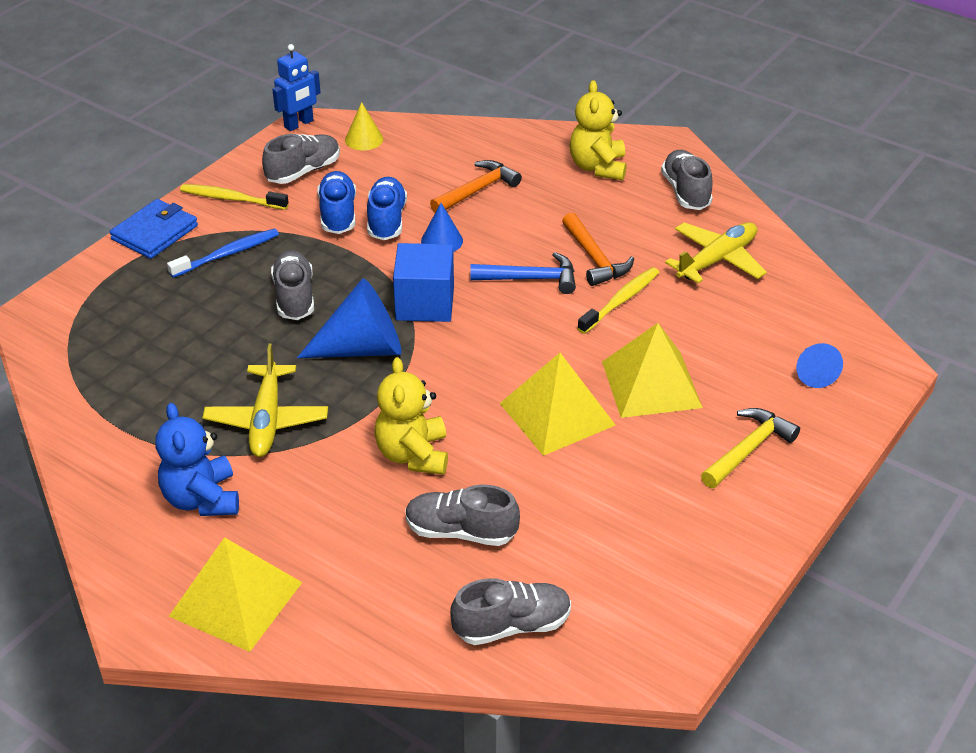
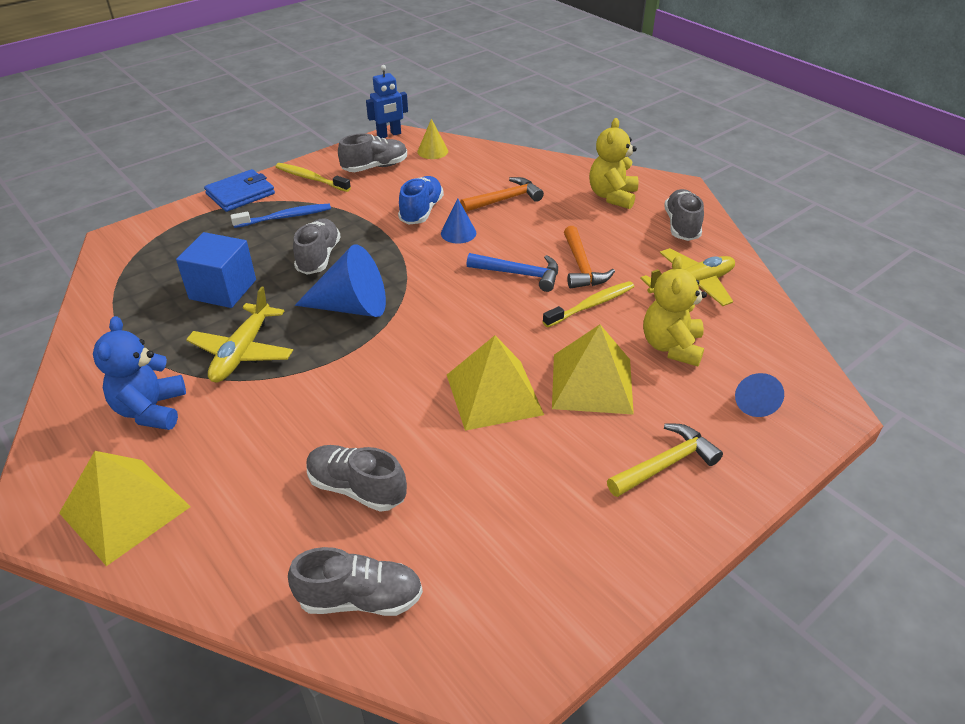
camera: 15 degrees right, 0 degrees up
(338, 214) = (385, 201): blue shoe -> none
(413, 455) = (349, 406): yellow teddy bear -> yellow teddy bear (671, 347)
(425, 303) = (421, 279): blue cube -> blue cube (223, 289)

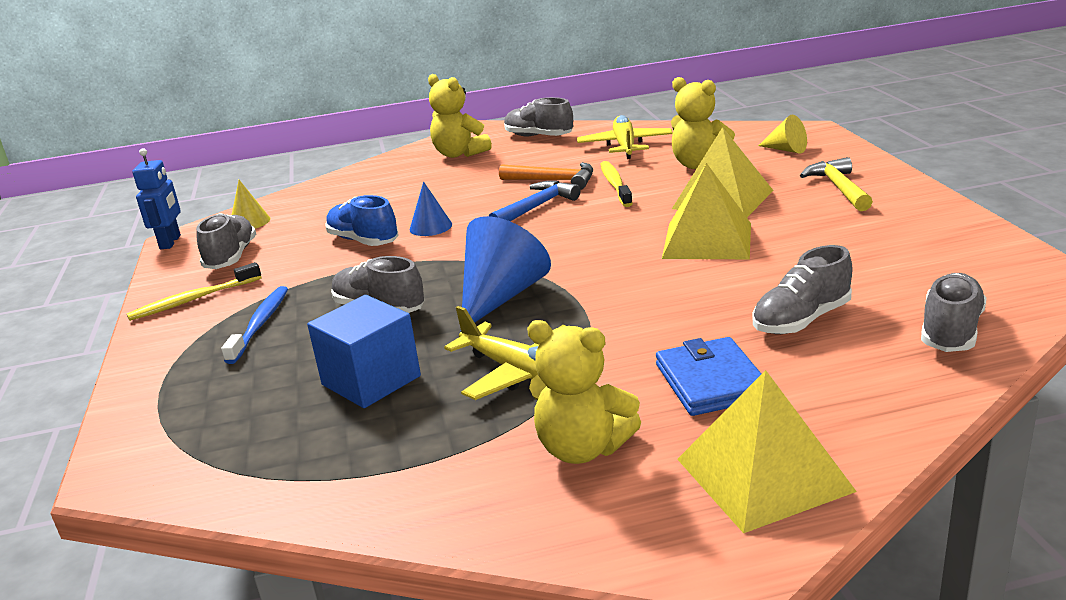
camera: 60 degrees left, 15 degrees down
(151, 410) = (582, 448): blue teddy bear -> yellow teddy bear
(240, 194) = (153, 354): blue wallet -> blue wallet (711, 382)
(504, 199) = (400, 198): orange hammer -> none
(753, 401) = (786, 150): blue cone -> yellow cone

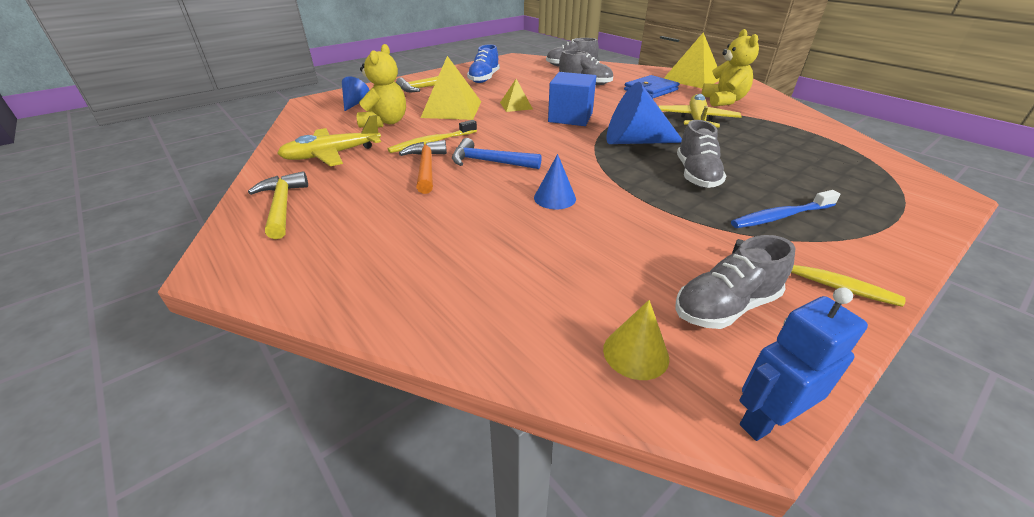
camera: 120 degrees left, 10 degrees up
(363, 241) = (608, 224): blue shoe -> blue shoe (484, 79)
(371, 380) = (760, 152): blue cube -> blue cube (570, 117)
(459, 154) = (338, 246): yellow teddy bear -> none
(538, 136) = (282, 206): grey shoe -> yellow hammer
(707, 240) = (516, 106): yellow pyramid -> yellow pyramid, size x0.54
(786, 150) = (355, 103): yellow cone -> blue cone

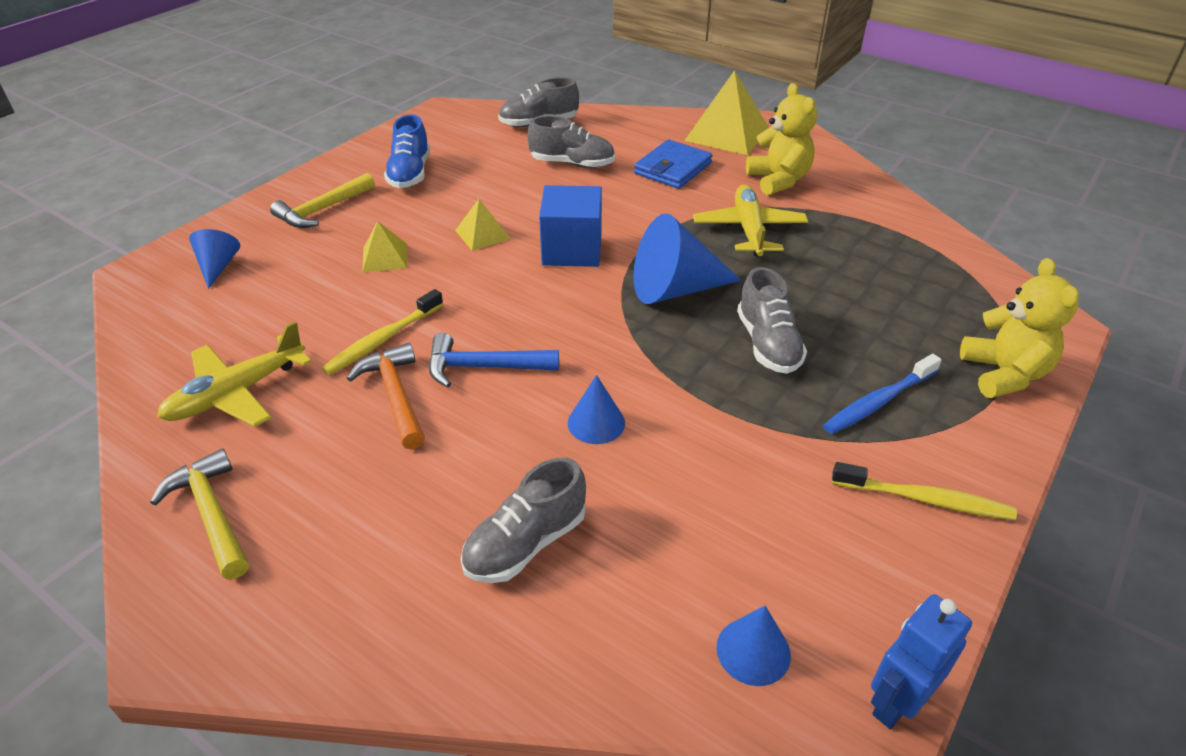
camera: 15 degrees left, 5 degrees up
(385, 122) = (290, 306): yellow teddy bear -> yellow teddy bear (1003, 374)
(452, 109) = (385, 257): yellow pyramid -> yellow pyramid, size x0.54
(635, 353) = (753, 651): yellow cone -> blue cone
(725, 306) = (836, 561): grey shoe -> grey shoe (525, 543)

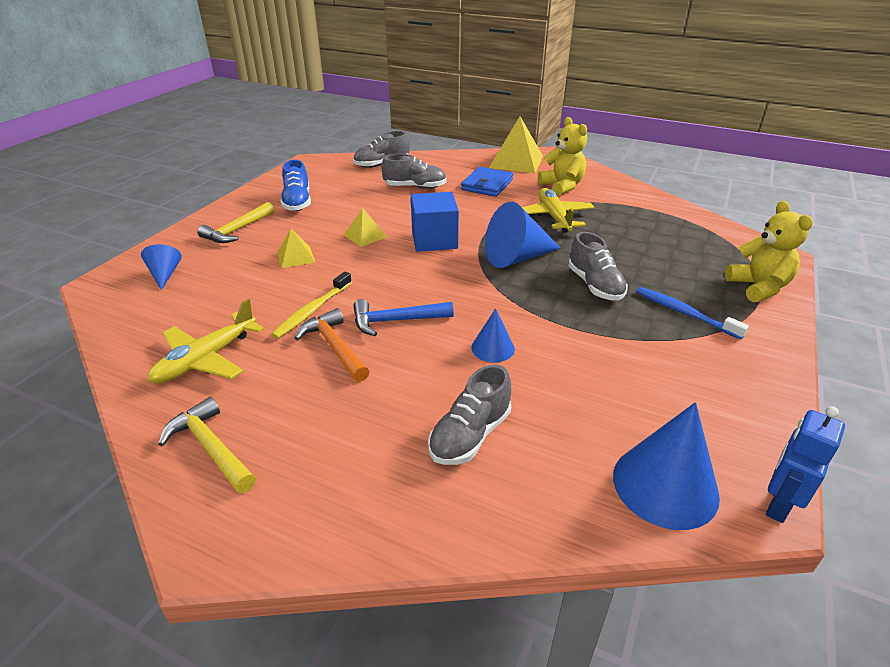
camera: 10 degrees left, 5 degrees down
(753, 651) = (665, 485): blue cone -> blue cone, size x1.83
(878, 402) = (684, 313): blue toothbrush -> blue toothbrush turned 90 degrees clockwise
(925, 499) = (741, 370): yellow toothbrush -> none

